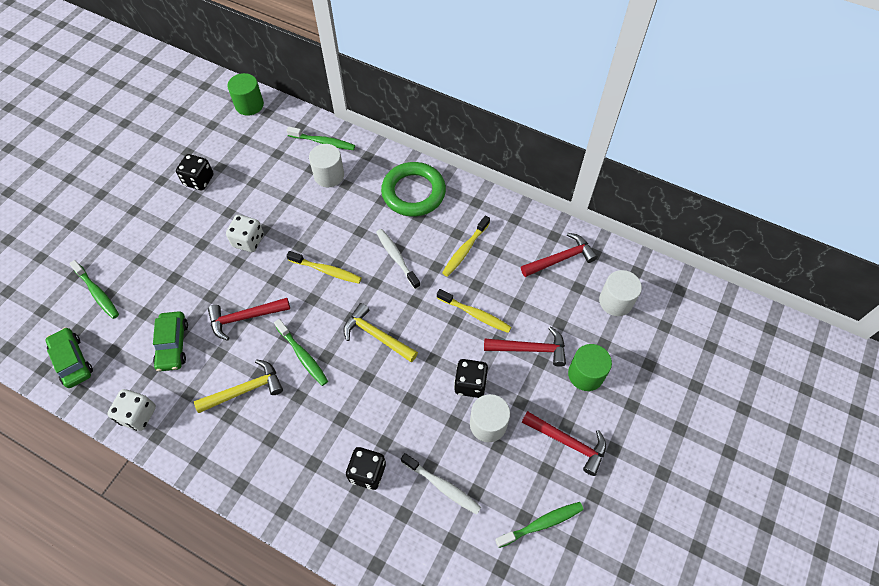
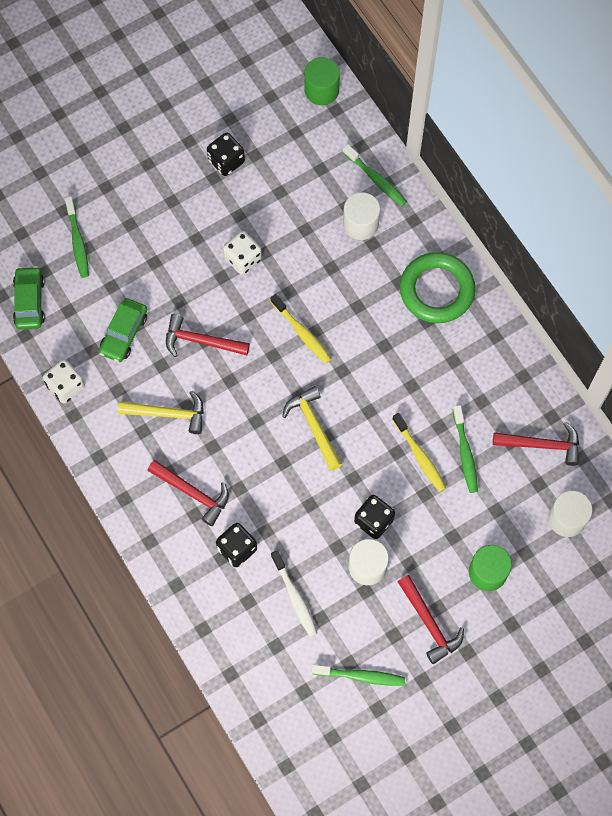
camera: 30 degrees right, 10 degrees up
(303, 356) = (235, 409): green toothbrush -> green toothbrush (465, 453)
(396, 258) = (378, 355): white toothbrush -> none
(465, 250) = (450, 383): yellow toothbrush -> none
(530, 349) = (451, 519): red hammer -> red hammer (193, 493)

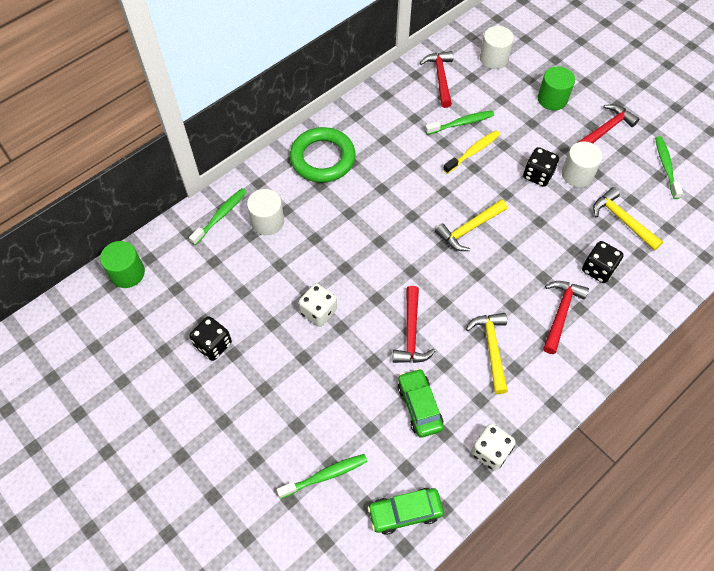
camera: 100 degrees left, 10 degrees down
(124, 333) = (419, 406): green car -> green car turned 120 degrees counterclockwise
(295, 597) = (622, 220): white toothbrush -> yellow hammer
(302, 333) = (383, 251): yellow toothbrush -> none

